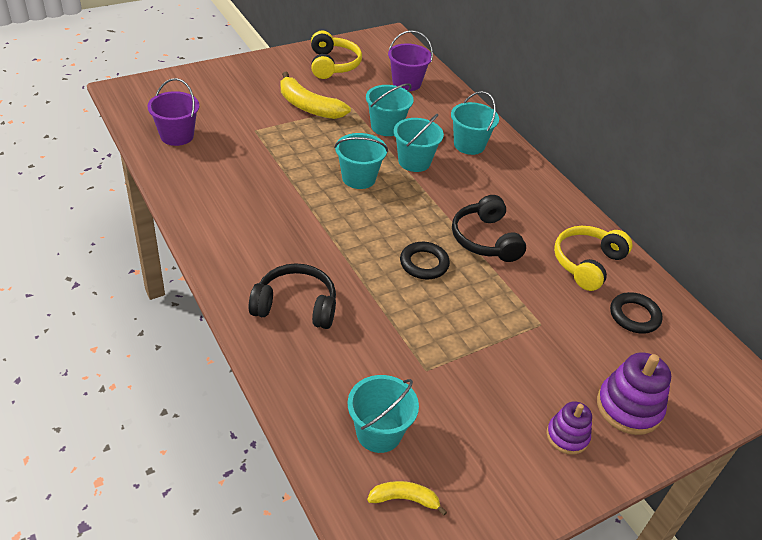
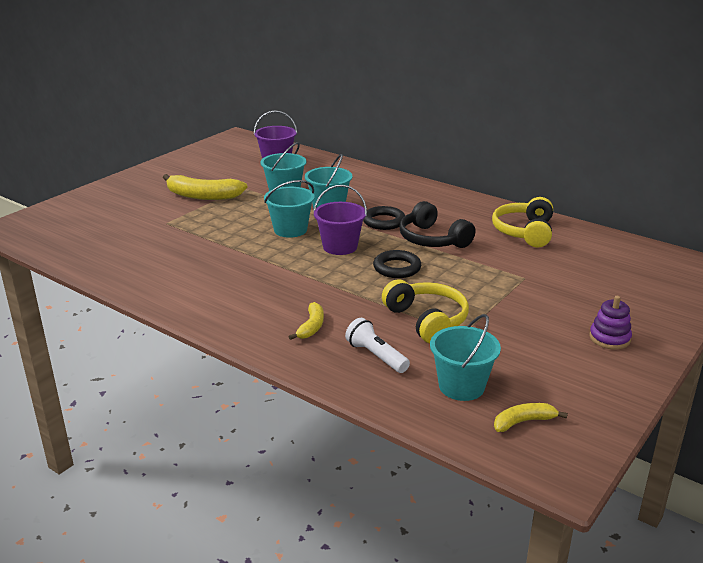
camera: 20 degrees left, 15 degrees down
(177, 136) = (92, 245): purple bucket -> purple bucket (340, 247)
(296, 306) = (311, 327): black headphones -> yellow banana
(328, 364) = (376, 356): none -> white flashlight
(333, 65) = (200, 165): yellow headphones -> yellow headphones (427, 320)
(469, 145) = (365, 186): turquoise bucket -> none
(629, 407) = (636, 306): purple stacking toy -> none
(634, 316) = (588, 252): black ring -> black ring (384, 221)

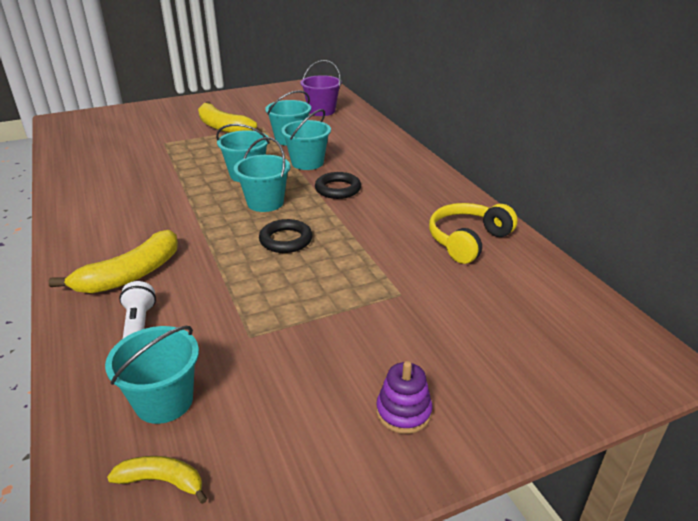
camera: 30 degrees right, 5 degrees up
(311, 327) = (130, 275): yellow banana -> yellow banana, size x1.85
(340, 247) = (265, 202): purple bucket -> turquoise bucket
(427, 320) = (237, 307): yellow headphones -> none
(432, 239) = (359, 220): black headphones -> none

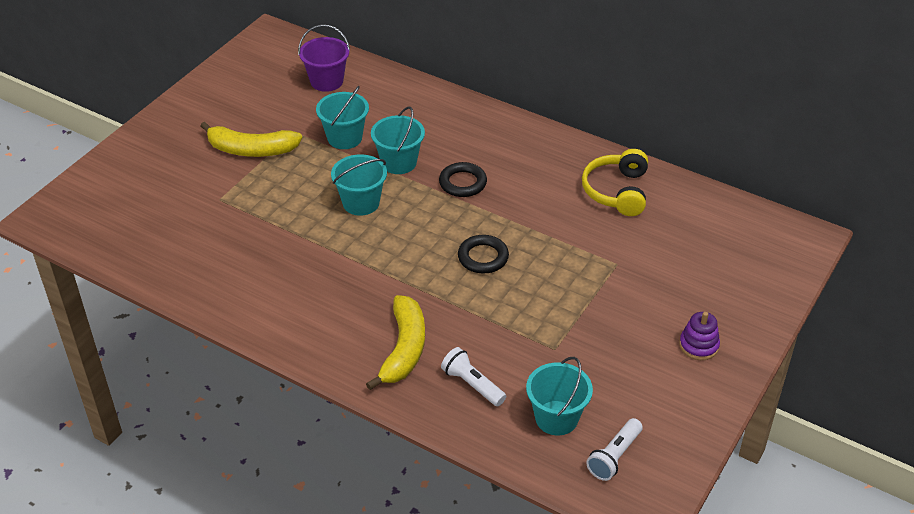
camera: 35 degrees left, 10 degrees up
(162, 481) = (614, 457): yellow banana -> white flashlight
(265, 202) = (419, 227): turquoise bucket -> none

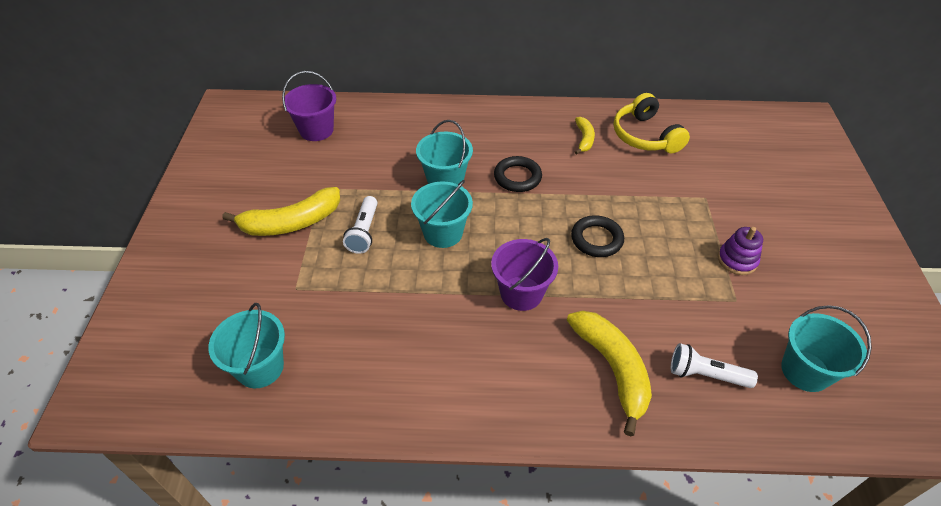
camera: 30 degrees left, 5 degrees up
(344, 138) = (376, 176): turquoise bucket -> turquoise bucket (260, 367)
(383, 271) = (521, 293): none -> purple bucket
(555, 173) = (584, 139): none -> yellow banana
(614, 457) = (887, 385): white flashlight -> white flashlight (364, 232)
(698, 345) = (834, 242): purple stacking toy -> purple stacking toy (737, 260)

